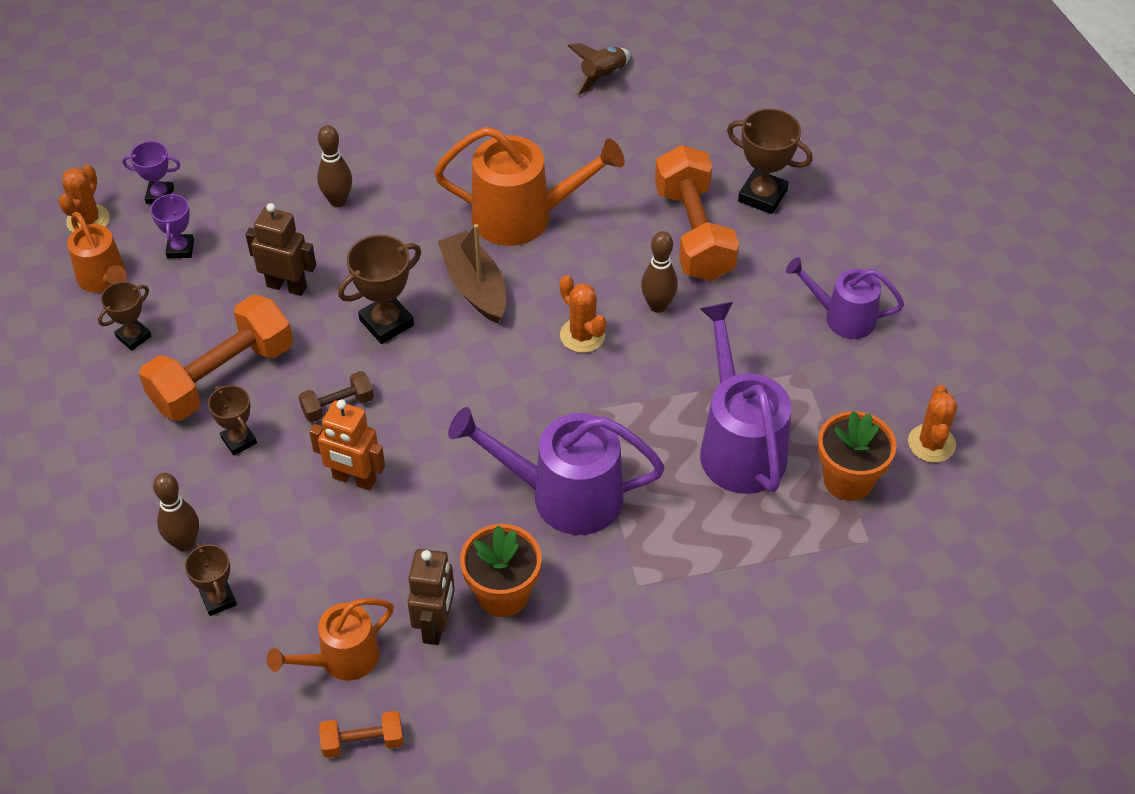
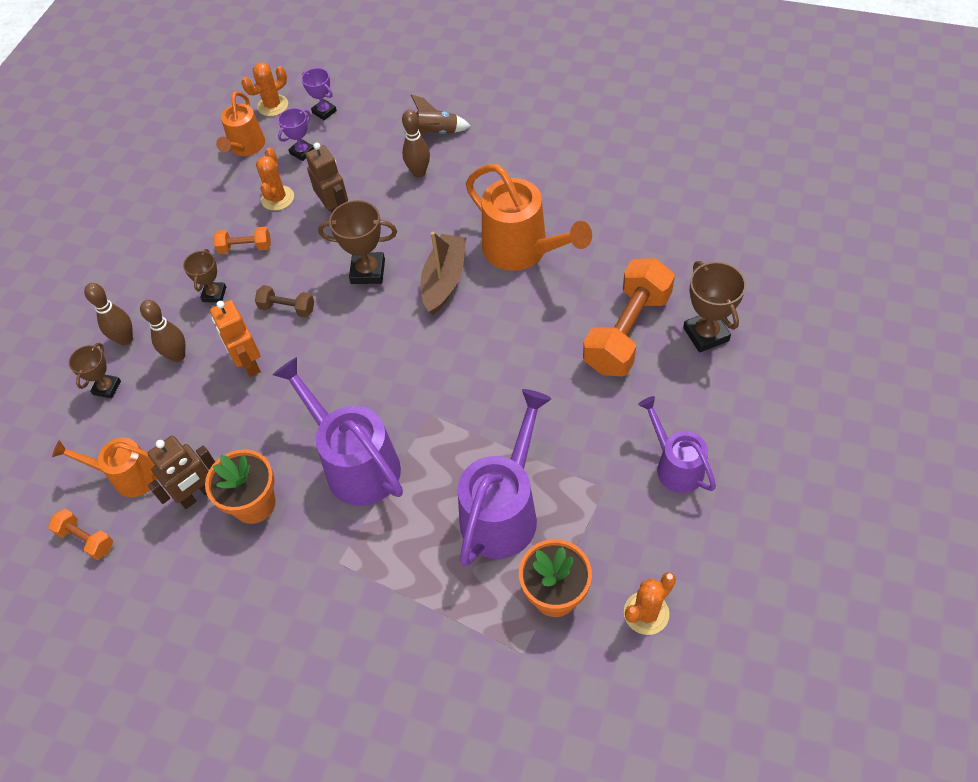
camera: 45 degrees right, 5 degrees up
(133, 337) = (225, 192): brown trophy -> none
(222, 377) = (245, 247): orange dumbbell -> orange dumbbell, size x0.47
(582, 335) = (478, 358): orange cactus -> orange cactus (277, 198)
(602, 77) = (674, 180): brown rocket -> brown rocket (437, 133)
(658, 306) = (549, 370): brown bowling pin -> brown bowling pin (178, 356)

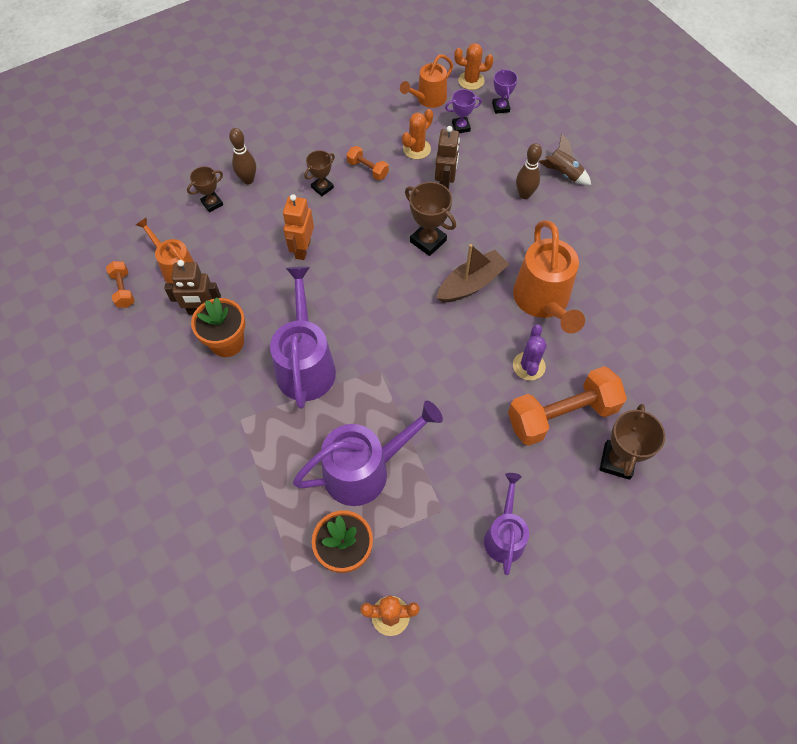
camera: 35 degrees right, 5 degrees up
(178, 356) = (267, 213): brown bowling pin -> none
(287, 308) = (356, 229): brown dumbbell -> none
(561, 312) = (529, 366): none -> purple cactus

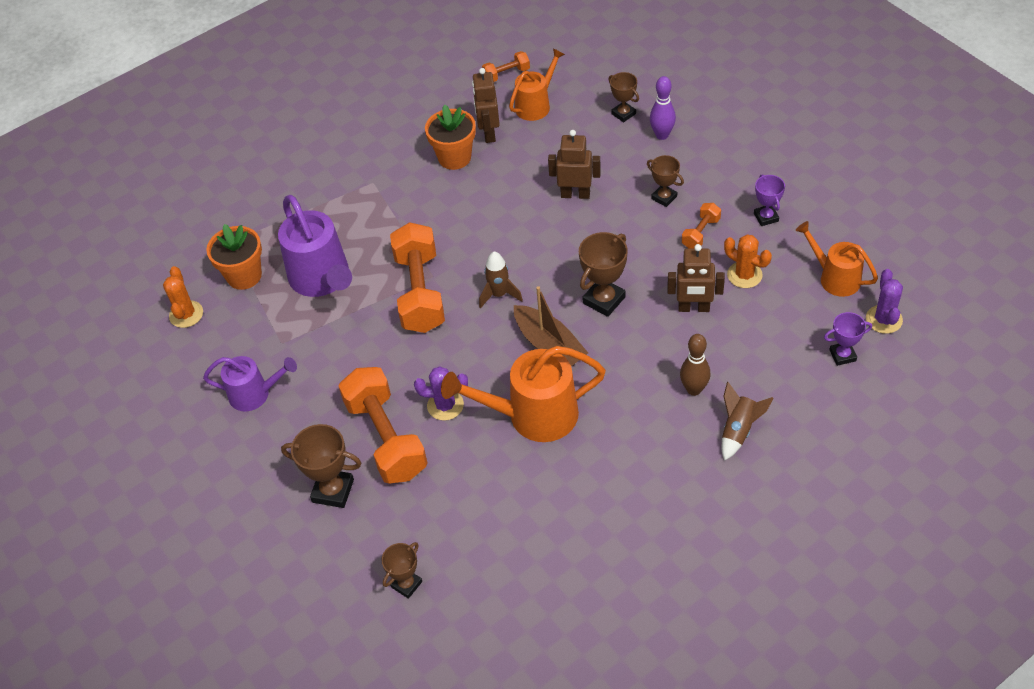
camera: 90 degrees right, 10 degrees down
(248, 180) = (662, 135): brown bowling pin -> purple bowling pin
(302, 249) = (575, 194): orange robot -> brown robot
(305, 364) = (434, 219): purple watering can -> none
(396, 381) = (420, 292): none -> orange dumbbell
(410, 316) = (499, 294): none -> brown rocket
(461, 127) = (794, 315): purple trophy -> purple trophy (766, 217)
(471, 81) = (884, 319): orange cactus -> purple cactus
(706, 403) = (406, 584): none -> brown trophy

